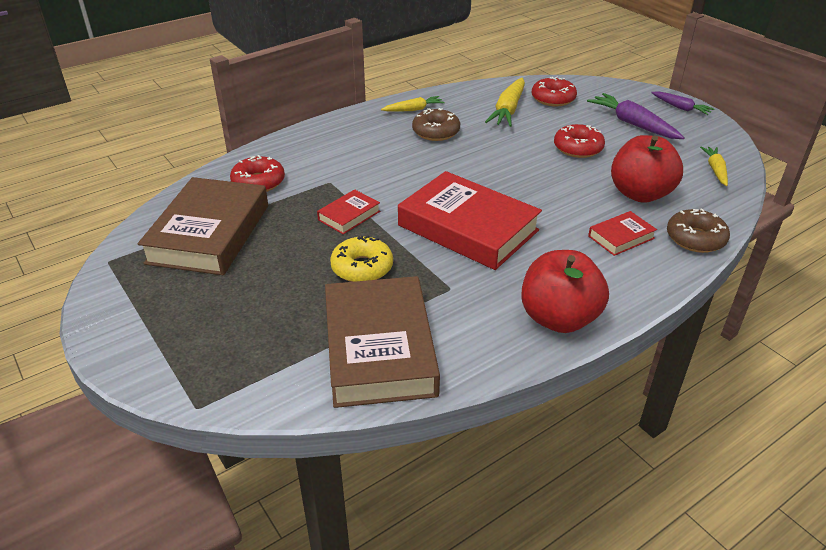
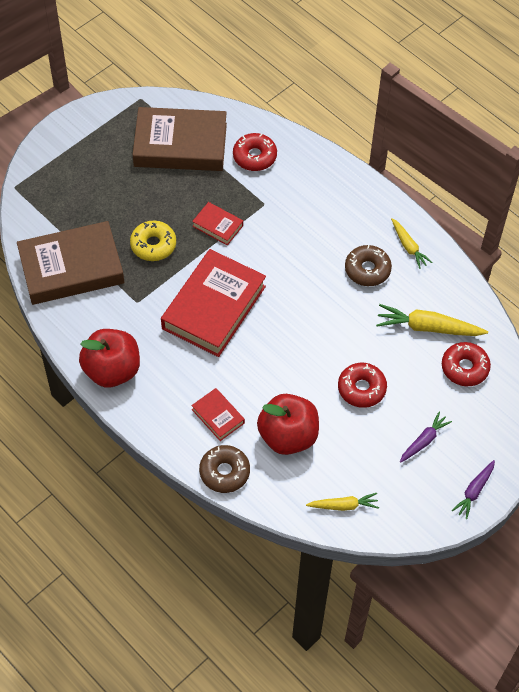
camera: 80 degrees right, 20 degrees up
(633, 124) = (424, 441): purple carrot -> purple carrot, size x0.61

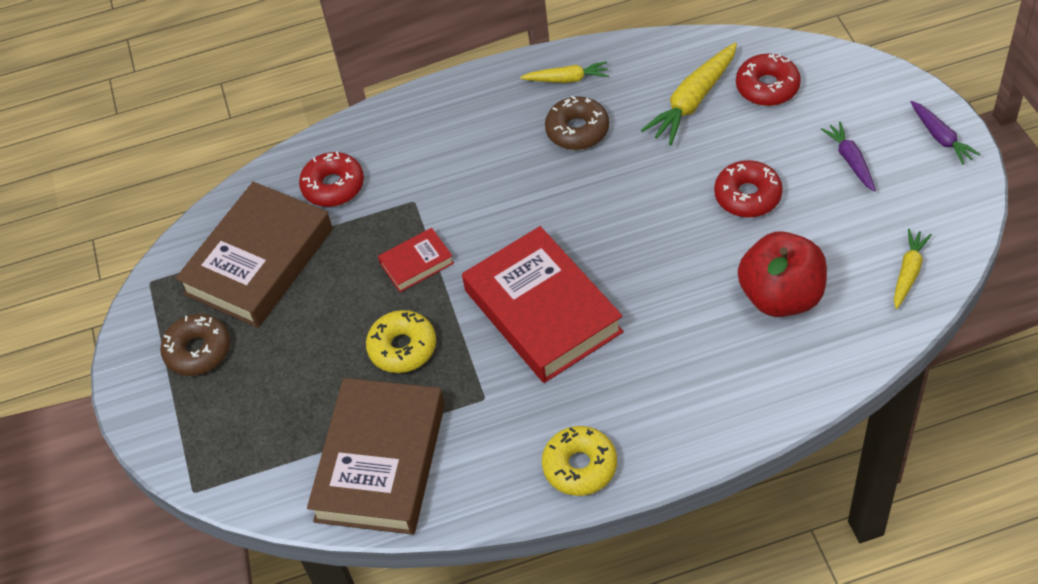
camera: 55 degrees left, 5 degrees down
(112, 370) = (580, 466): red apple -> yellow donut
(218, 416) = (715, 364): red book -> none
(224, 472) = (804, 385): brown donut -> brown donut (198, 351)

